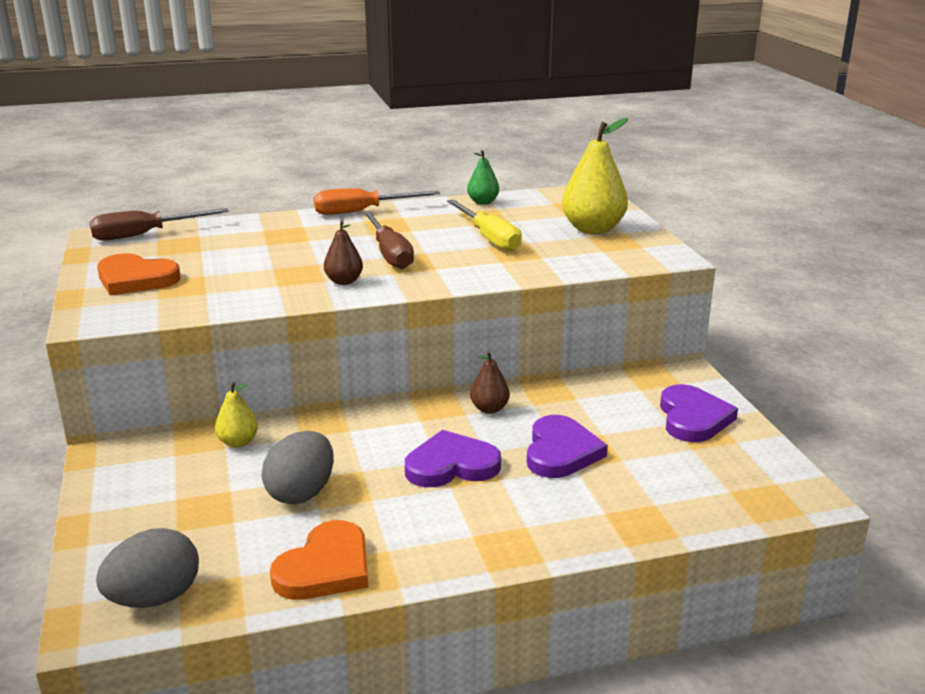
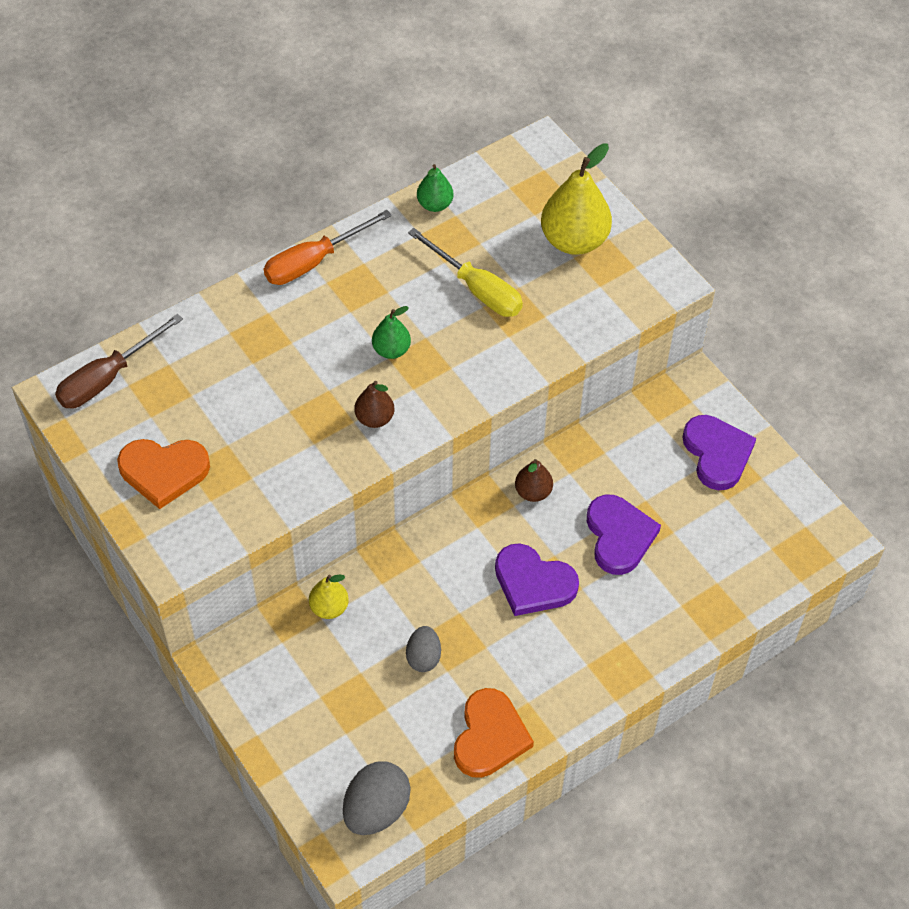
camera: 20 degrees left, 30 degrees up
(301, 493) = (423, 657): grey egg -> grey egg, size x0.61
(389, 254) = (391, 350): brown screwdriver -> green pear
(451, 465) = (533, 583): purple heart -> purple heart turned 120 degrees counterclockwise

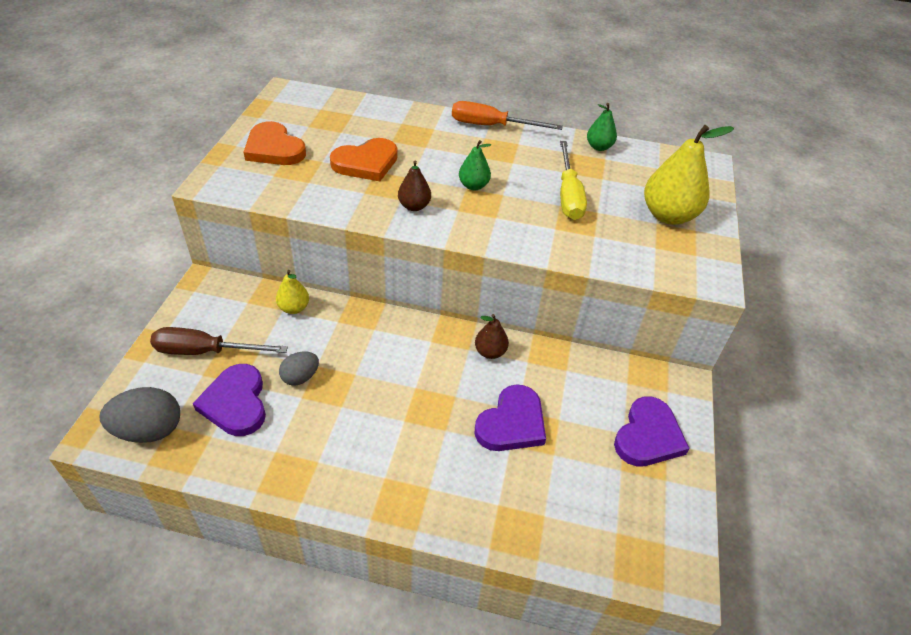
camera: 45 degrees right, 10 degrees down
(107, 378) = (316, 100): brown screwdriver -> brown screwdriver (205, 351)
(489, 736) = (267, 457): orange heart -> orange heart (366, 163)
(533, 583) = (420, 399): purple heart -> purple heart (236, 403)

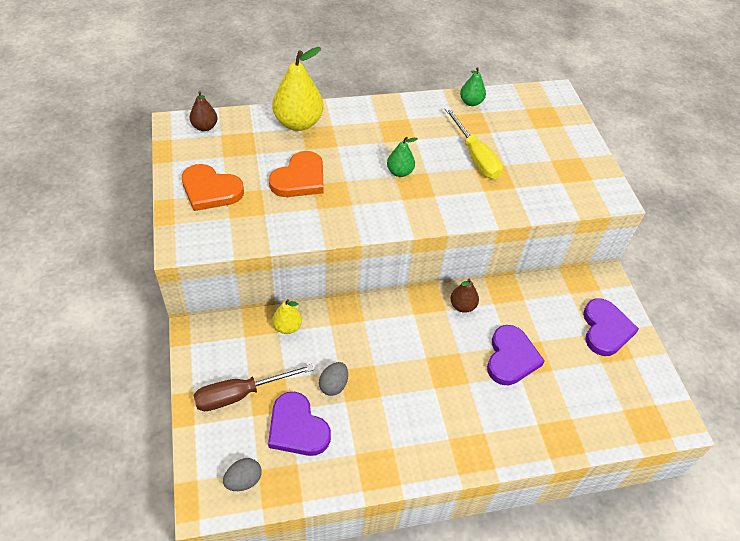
camera: 25 degrees left, 5 degrees up
(149, 430) = (243, 480): grey egg -> grey egg, size x0.61
(414, 206) = (366, 208): brown pear -> brown pear (205, 127)
(491, 126) = (376, 107): orange screwdriver -> none
(668, 215) = (555, 151): yellow pear -> yellow pear (298, 123)

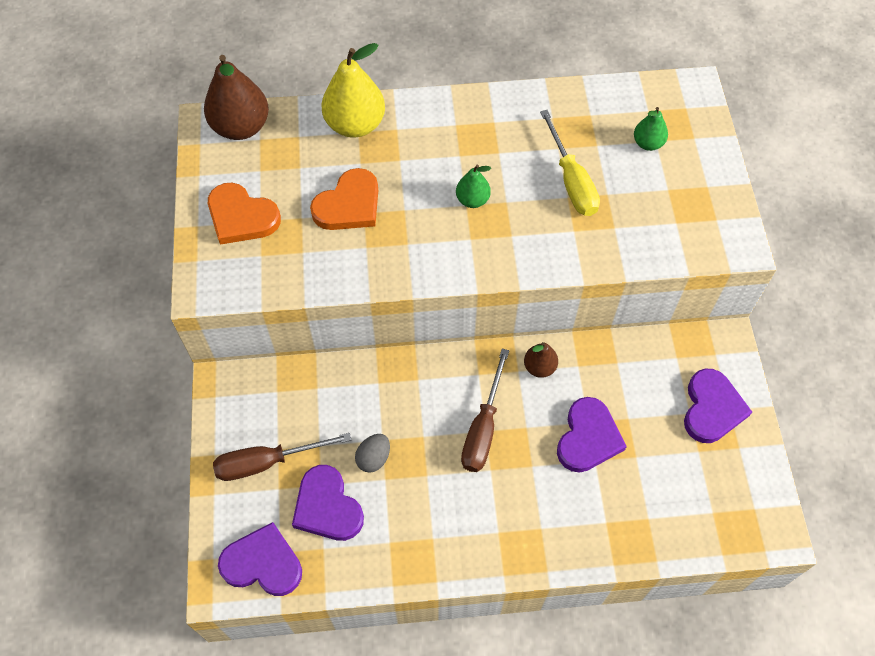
camera: 10 degrees right, 10 degrees up
(205, 127) = (241, 127): brown pear -> brown pear, size x1.88
(243, 480) = (263, 563): grey egg -> purple heart
(287, 327) = (327, 382): yellow pear -> none
(423, 355) = (483, 428): none -> brown screwdriver
(471, 102) = (578, 99): green pear -> green pear (648, 143)

